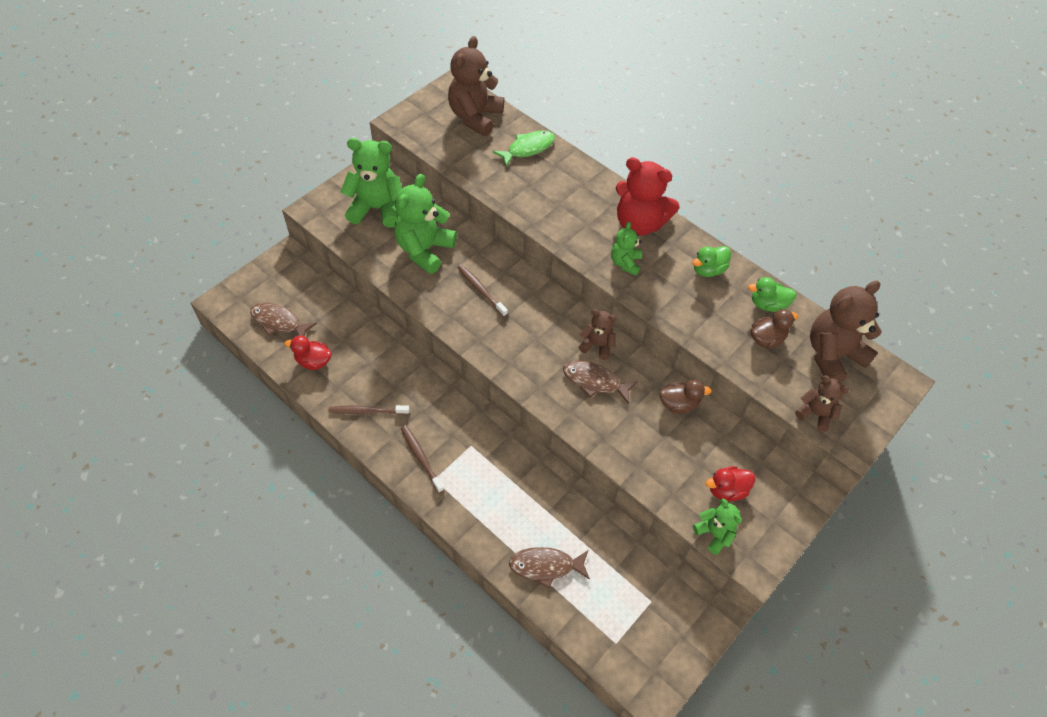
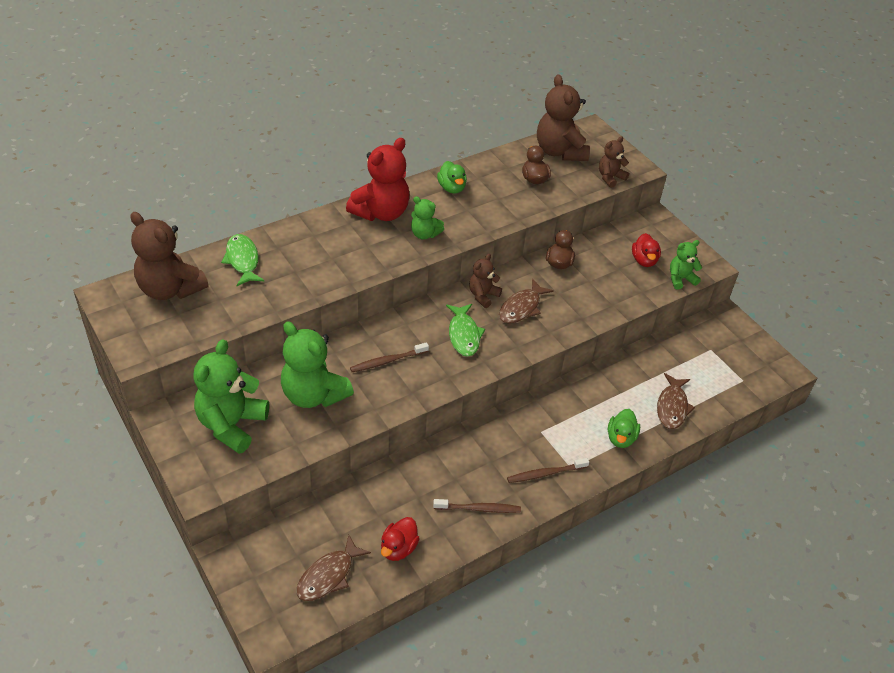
camera: 75 degrees left, 10 degrees down
(367, 411) = (479, 509): brown toothbrush -> brown toothbrush turned 105 degrees counterclockwise
(536, 340) = (464, 335): none -> green fish
(767, 305) = (500, 167): green duck -> green duck (621, 438)

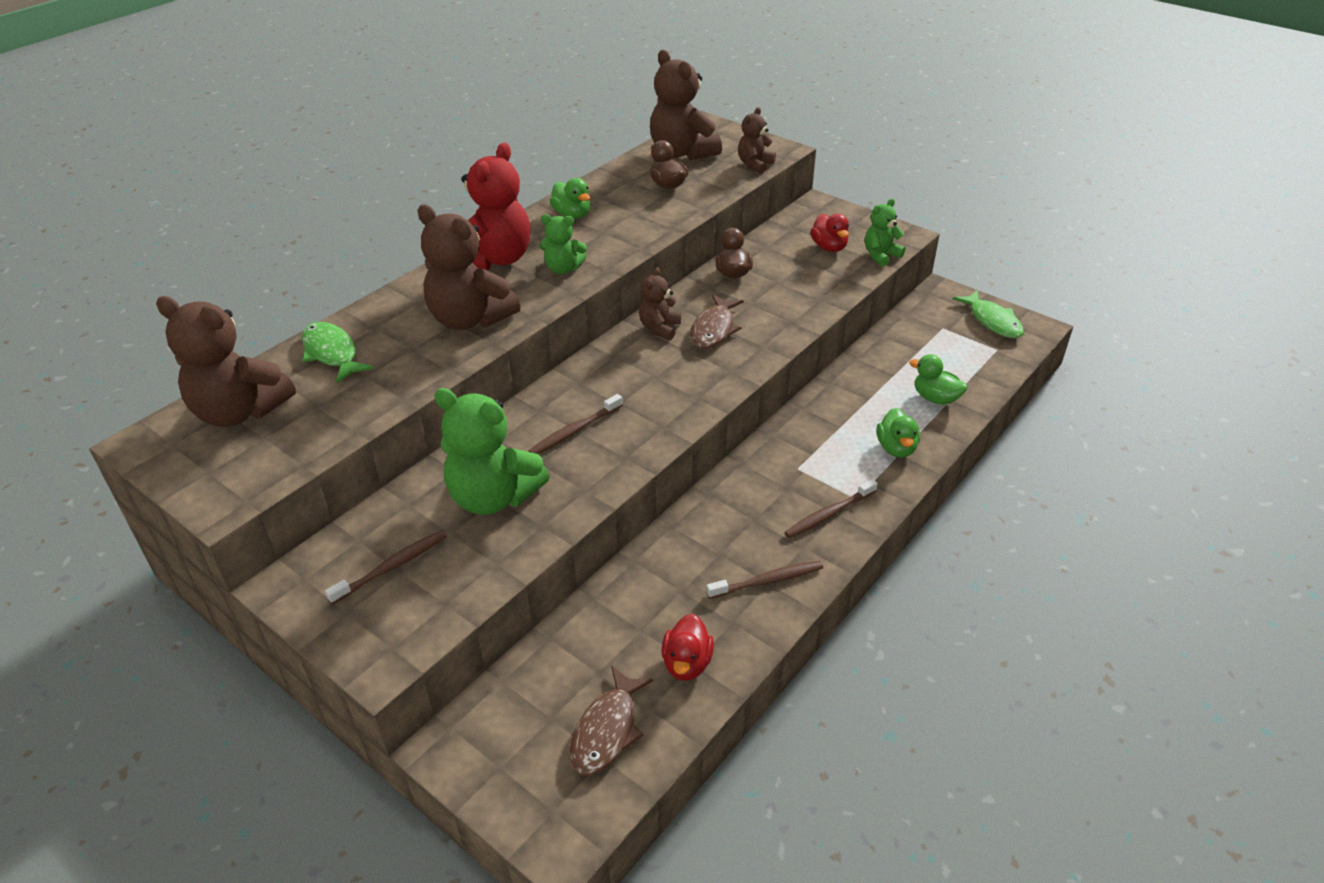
camera: 15 degrees left, 5 degrees down
(231, 425) = (392, 567): green teddy bear -> brown toothbrush
(343, 259) = (470, 319): none -> brown teddy bear
(464, 335) = (658, 376): green fish -> green fish (992, 321)
(672, 407) = (935, 398): brown fish -> green duck

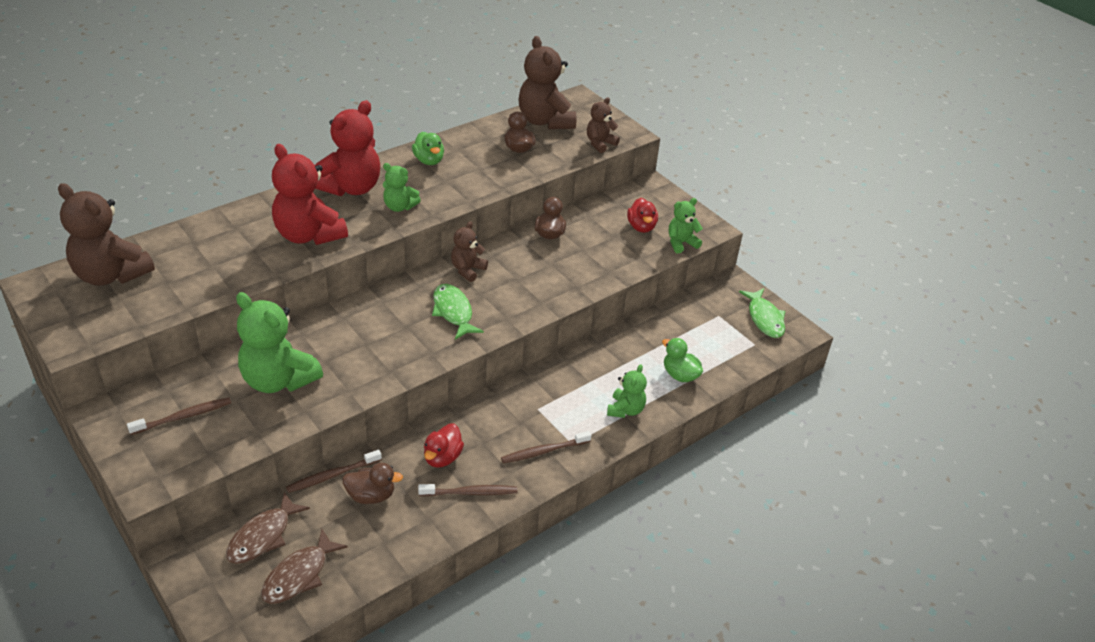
camera: 10 degrees right, 0 degrees up
(332, 353) = (195, 242): green fish -> green fish (453, 312)
(470, 319) = (309, 235): brown teddy bear -> red teddy bear
(574, 431) = (362, 341): brown toothbrush -> brown toothbrush (332, 475)
(651, 612) = (371, 495): none -> brown duck
(687, 663) = (379, 540): red duck -> red duck (442, 457)
(713, 329) = (510, 280): brown fish -> brown fish (263, 536)
(896, 448) = (625, 410): green duck -> green teddy bear

